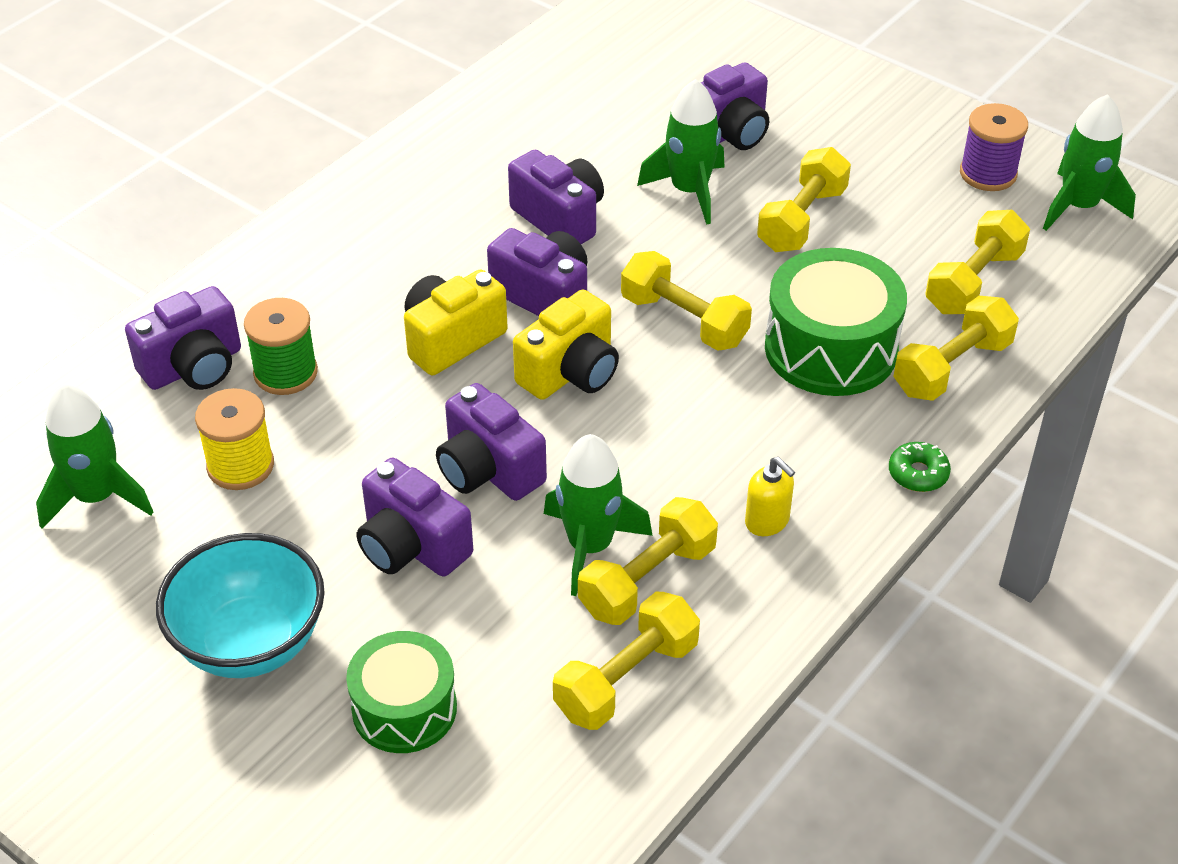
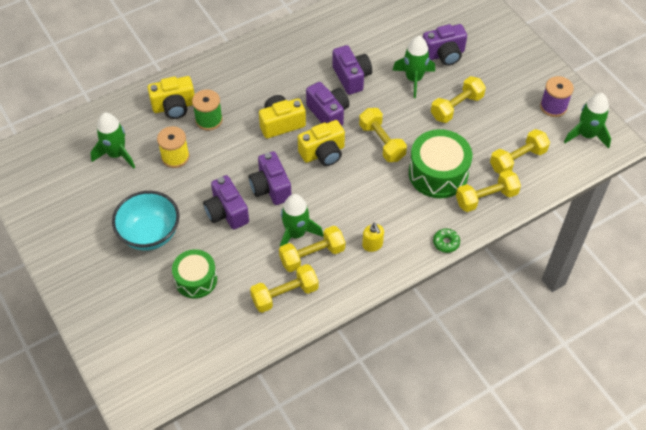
camera: 20 degrees right, 10 degrees up
(194, 367) = (174, 107): purple camera -> yellow camera

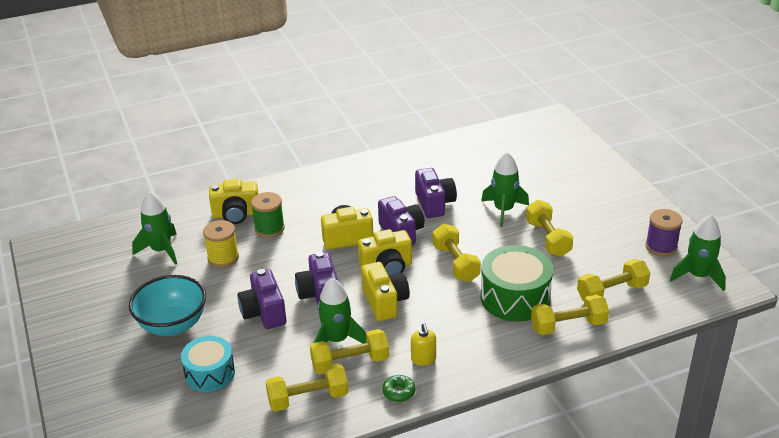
camera: 10 degrees right, 20 degrees down
(196, 279) = (210, 373): green drum -> turquoise drum
(329, 190) = (385, 302): none -> yellow camera
(444, 54) = (542, 192): purple camera -> none
(446, 243) = (512, 365): green donut -> green donut (399, 392)
(456, 107) = (548, 238): yellow dumbbell -> yellow dumbbell turned 75 degrees counterclockwise

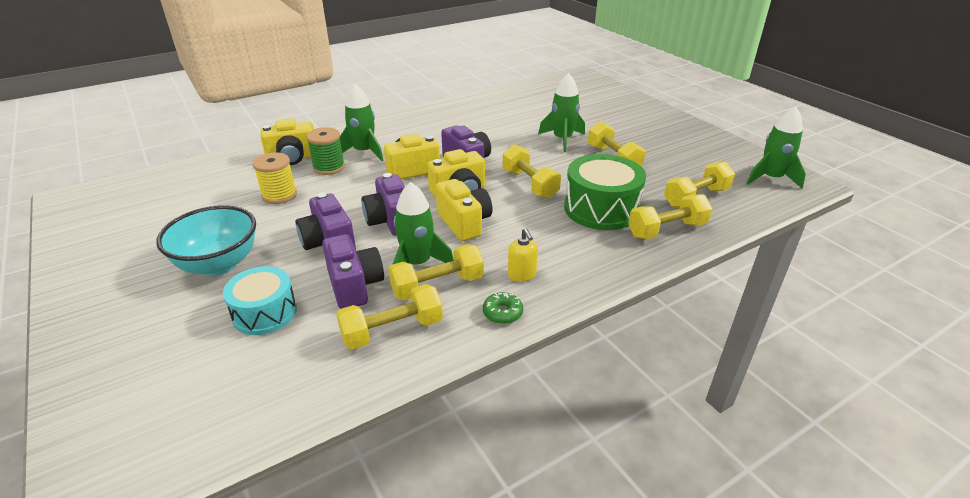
camera: 10 degrees left, 0 degrees up
(161, 250) = (209, 193): green rocket -> green rocket (364, 152)
(434, 204) = (494, 138): purple camera -> purple camera (354, 286)
(661, 247) = (723, 158): purple spool -> none

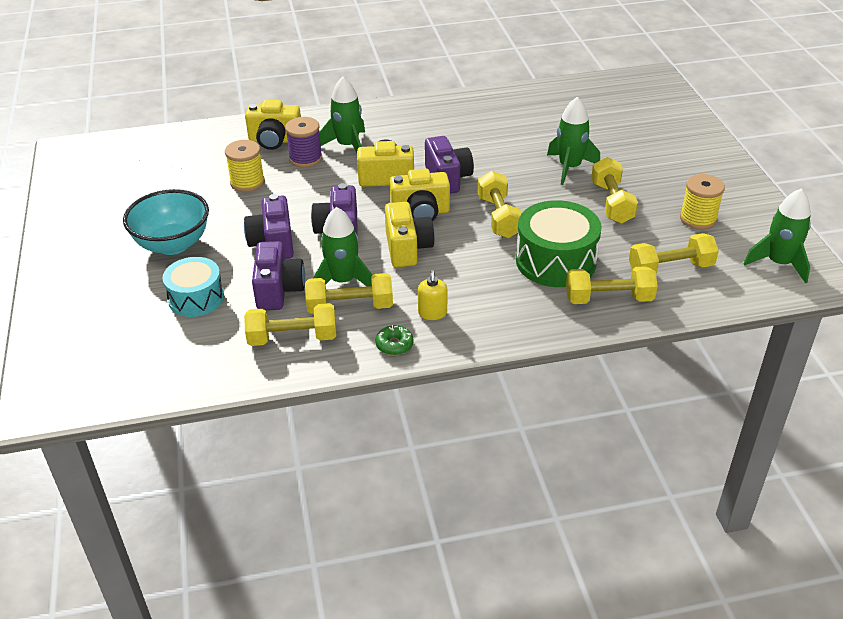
camera: 20 degrees right, 5 degrees up
(329, 167) = (305, 158): green spool -> purple spool
(686, 158) = (698, 219): none -> yellow spool

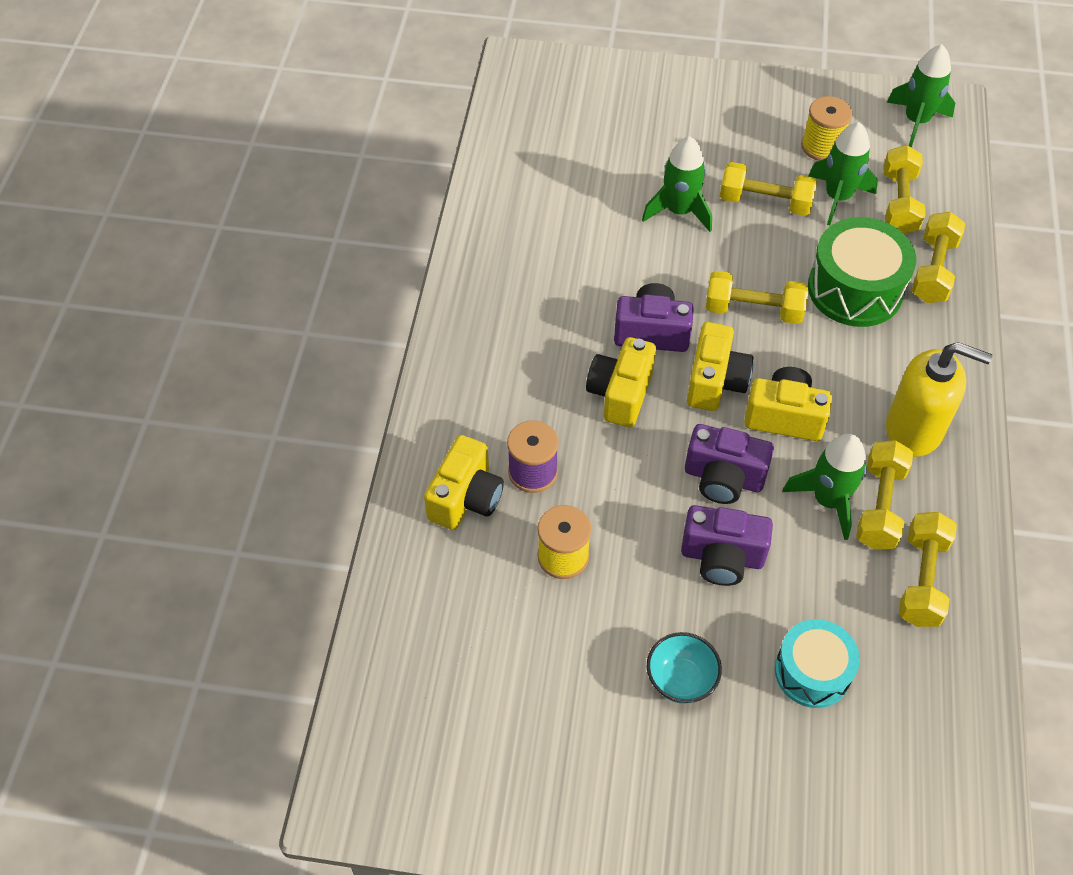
camera: 70 degrees left, 15 degrees up
(173, 244) = (680, 680): turquoise bowl -> turquoise bowl, size x0.61
(278, 290) = (825, 573): purple camera -> none
(348, 146) = (523, 415): green rocket -> green rocket (837, 197)
(394, 345) = (959, 481): green donut -> none
(432, 313) = (914, 429): yellow soap dispenser -> yellow soap dispenser, size x2.08

